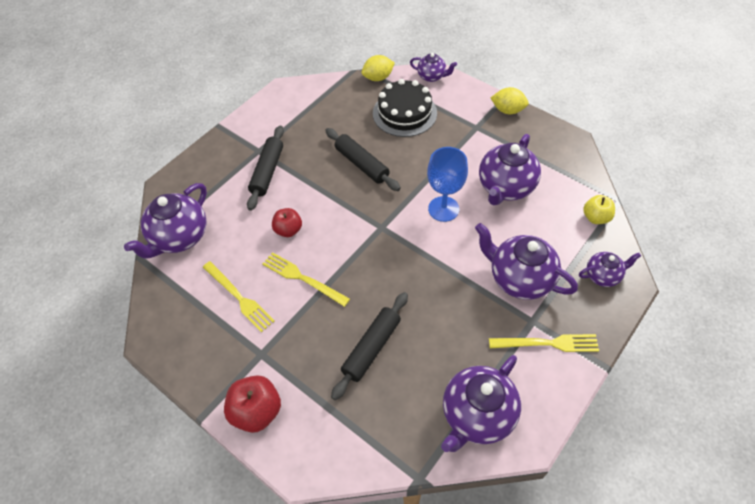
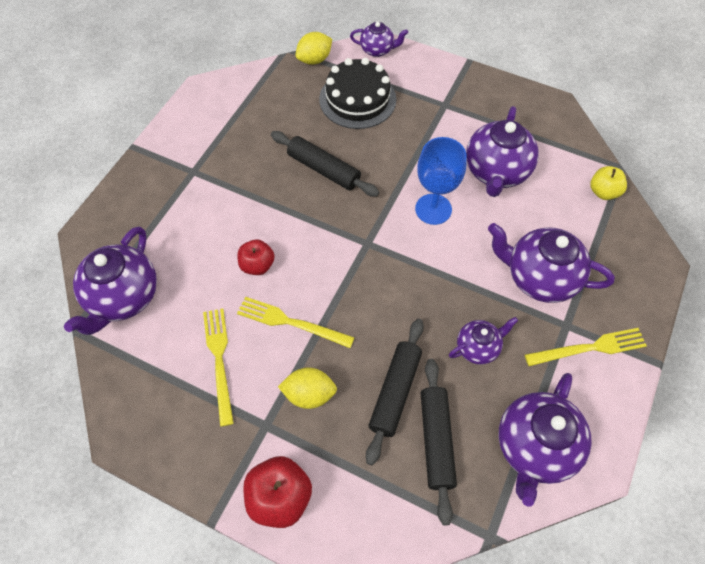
camera: 15 degrees left, 5 degrees up
(239, 297) = (219, 360): yellow fork -> yellow fork turned 135 degrees counterclockwise
(267, 172) = (212, 196): black rolling pin -> black rolling pin (436, 440)
(507, 110) = (475, 79): yellow lemon -> yellow lemon (309, 394)
(603, 276) = (628, 258): purple teapot -> purple teapot (478, 347)

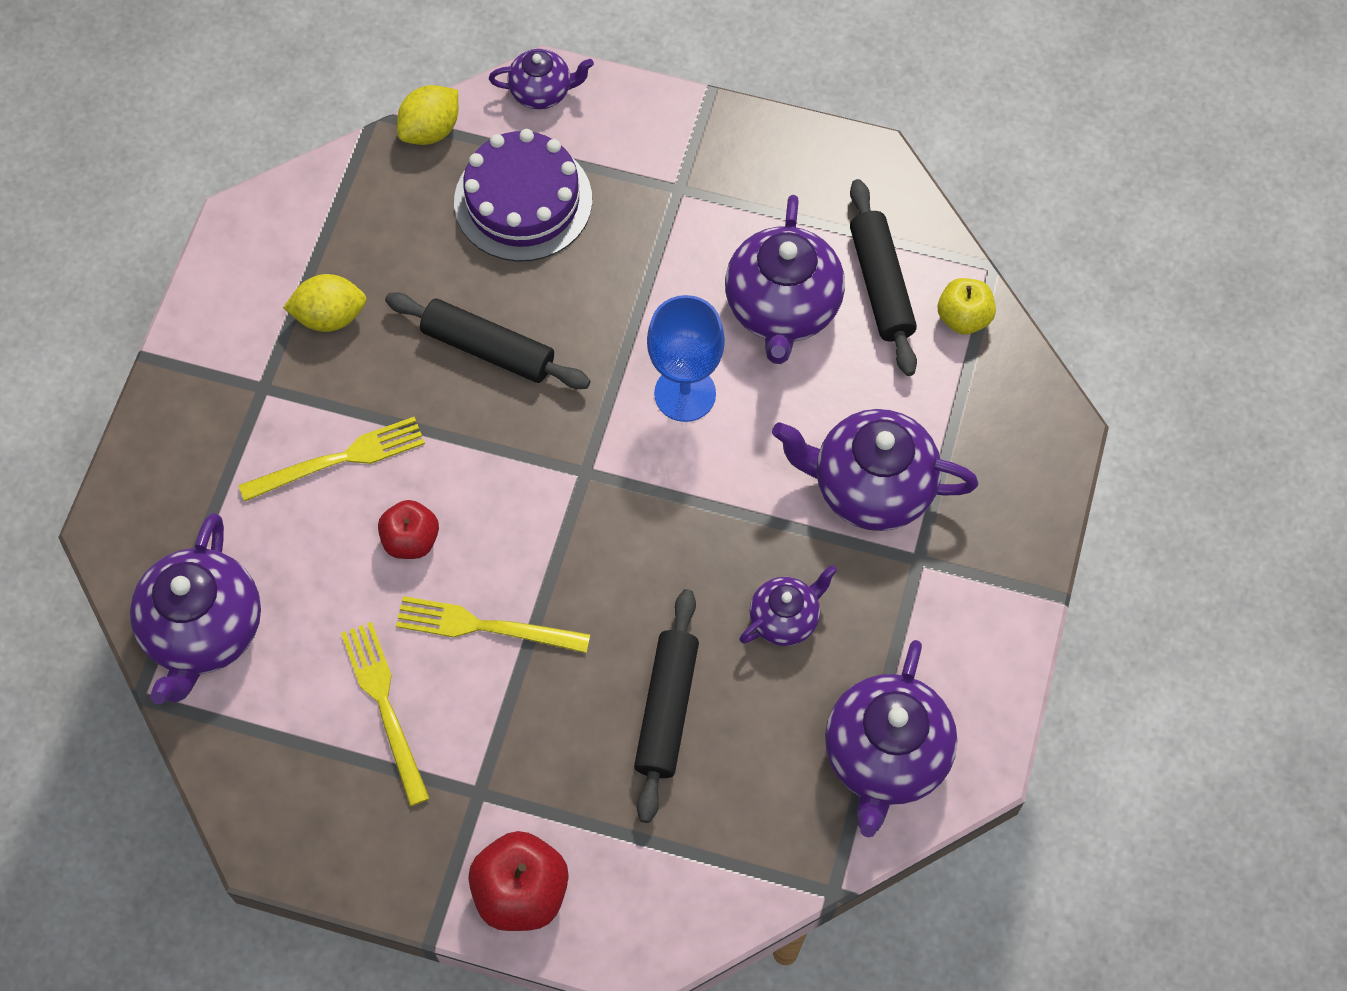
camera: 10 degrees left, 5 degrees up
(309, 394) = (536, 735): yellow lemon -> yellow lemon (330, 316)
(357, 99) = (523, 201): black cake -> purple cake
(436, 440) = (739, 771): black rolling pin -> black rolling pin (881, 284)
(589, 348) = (956, 591): yellow fork -> yellow fork (339, 459)

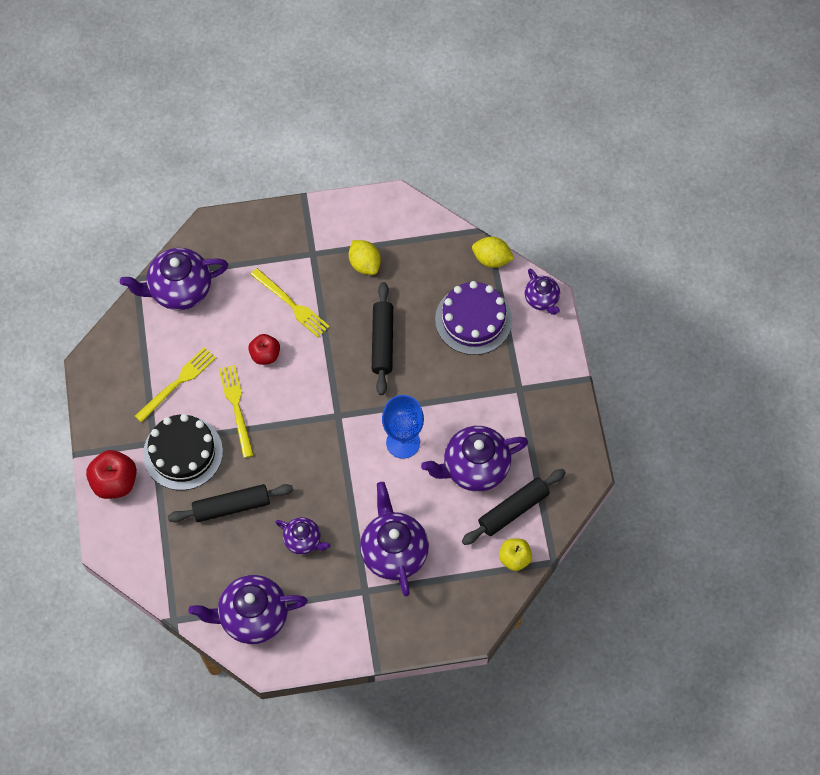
camera: 65 degrees right, 0 degrees up
(524, 751) = (183, 453): none -> black cake

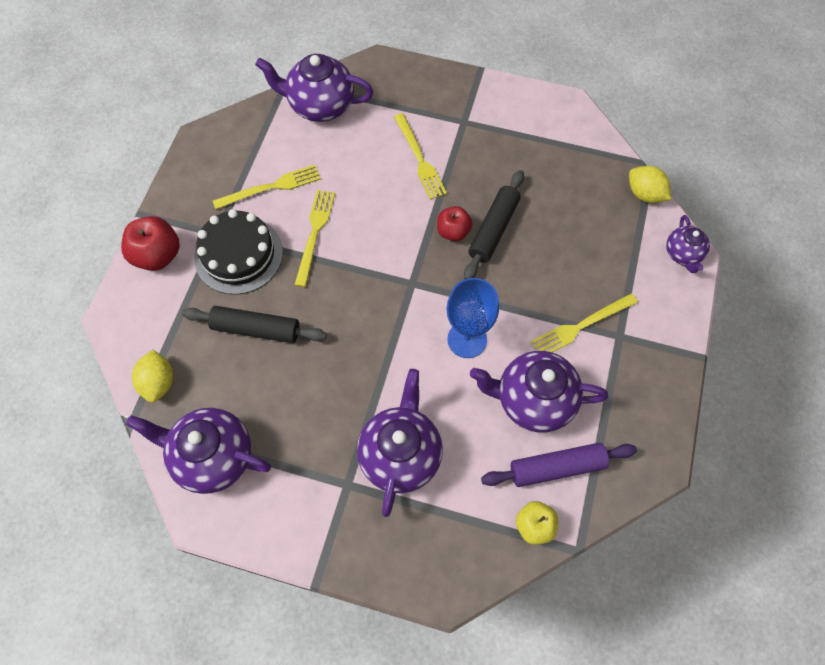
camera: 25 degrees right, 0 degrees up
(265, 355) = (369, 195): red apple -> red apple (453, 232)
(303, 540) = (310, 398): purple teapot -> none
(364, 264) = (511, 150): yellow lemon -> yellow lemon (159, 382)
(473, 319) = (599, 245): purple cake -> none
(486, 393) = (581, 326): none -> yellow fork
(513, 510) = (557, 467): black rolling pin -> purple rolling pin

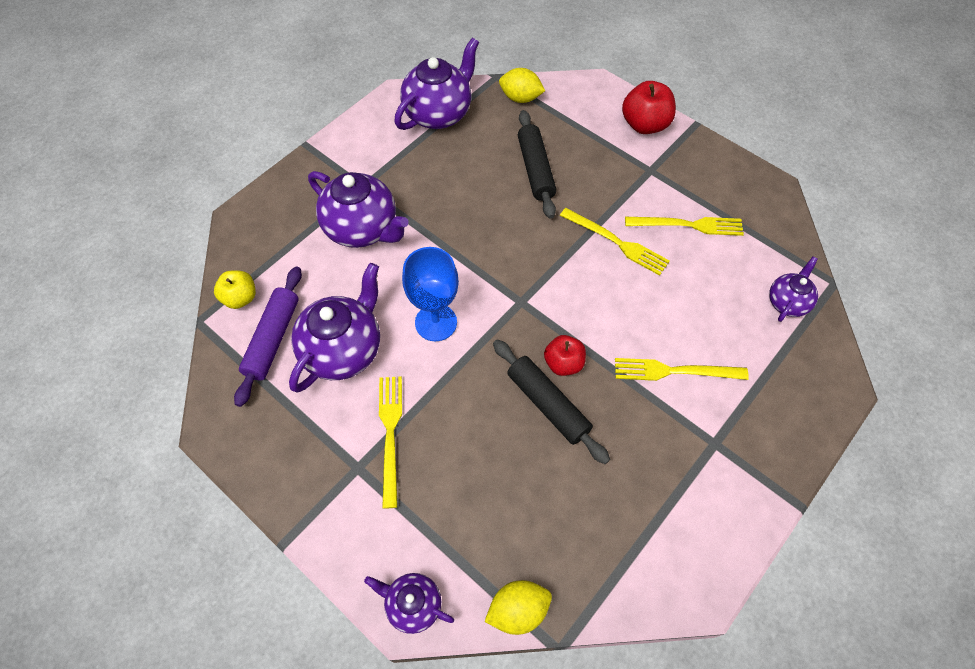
camera: 115 degrees right, 5 degrees down
(238, 255) = (619, 179): black cake -> none
(256, 329) = (535, 169): black rolling pin -> black rolling pin turned 45 degrees counterclockwise
(271, 187) = (688, 225): yellow fork -> yellow fork turned 90 degrees counterclockwise
(320, 106) = (787, 302): purple teapot -> purple teapot, size x0.55

